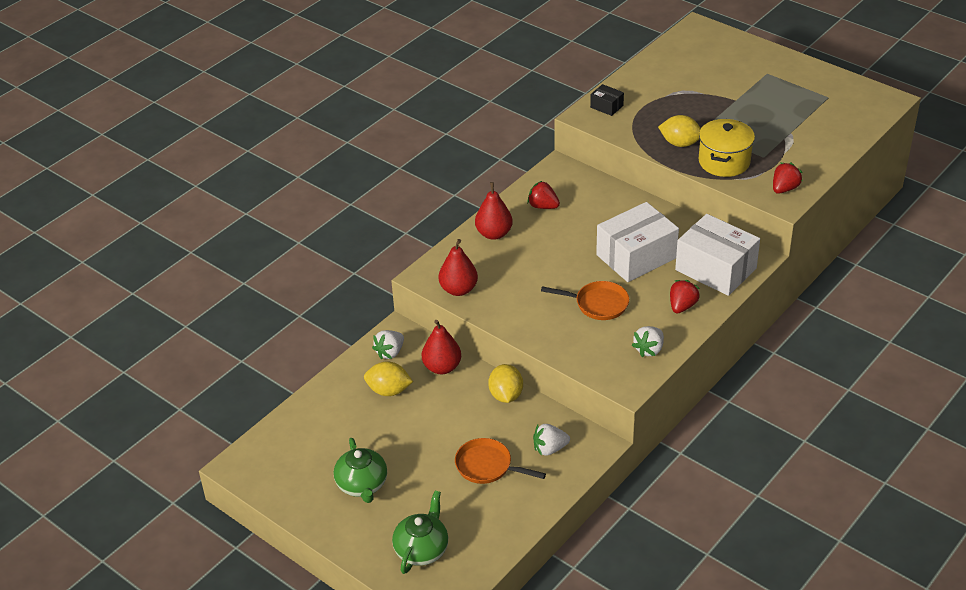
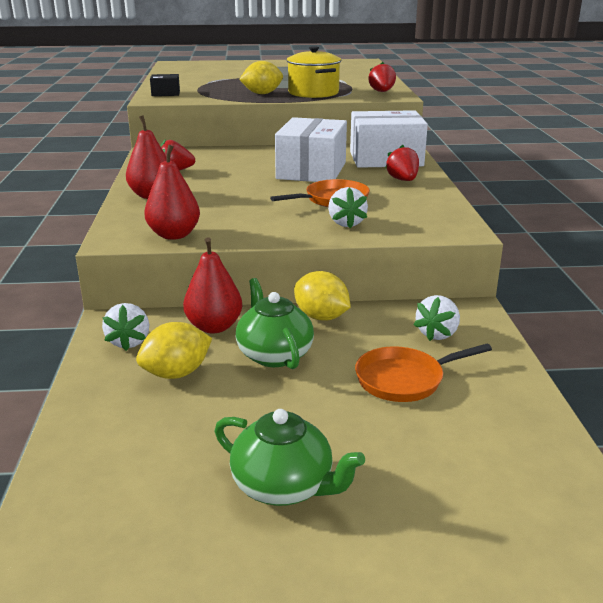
camera: 45 degrees left, 15 degrees down
(422, 549) = (482, 509): green teapot -> green teapot (274, 354)
(649, 349) = (430, 207): white strawberry -> white strawberry (346, 223)

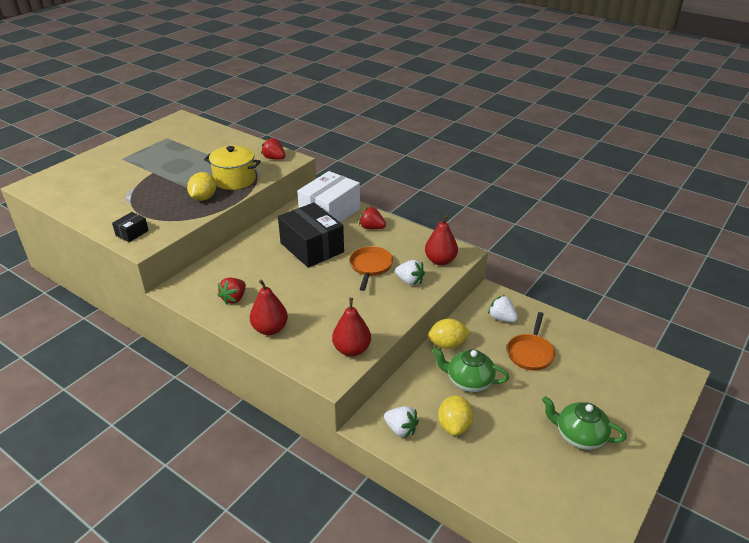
camera: 50 degrees left, 10 degrees up
(214, 327) = (417, 388): red pear -> red pear (440, 261)
(284, 487) = (579, 436): green teapot -> green teapot turned 135 degrees counterclockwise
(311, 170) = (312, 247): white box -> black box
(437, 334) = (502, 318): white strawberry -> white strawberry turned 150 degrees clockwise

